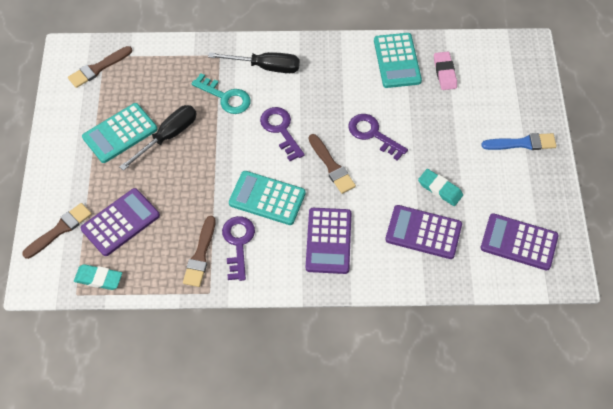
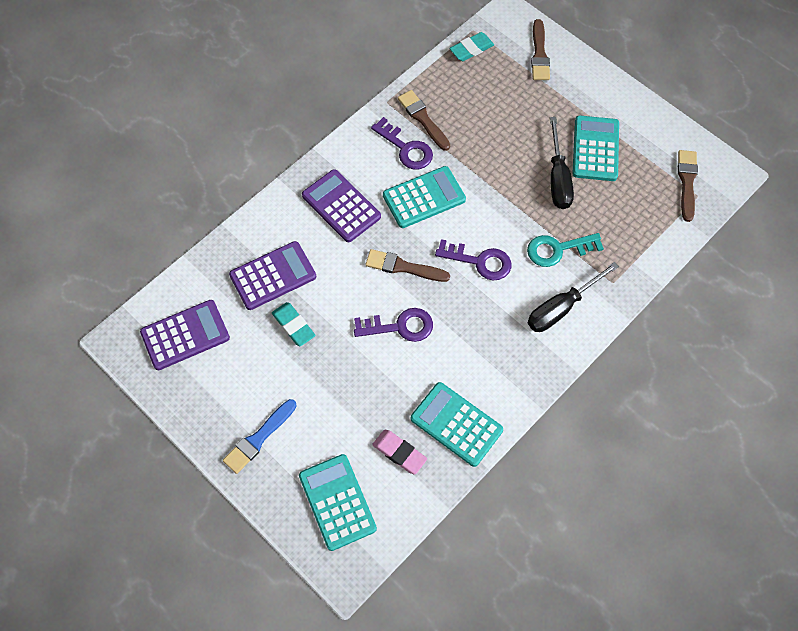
camera: 135 degrees right, 5 degrees up
(120, 222) = (506, 92): purple calculator -> none
(440, 189) = (293, 326): turquoise eraser -> turquoise eraser turned 60 degrees clockwise
(504, 77) = (337, 502): none -> turquoise calculator

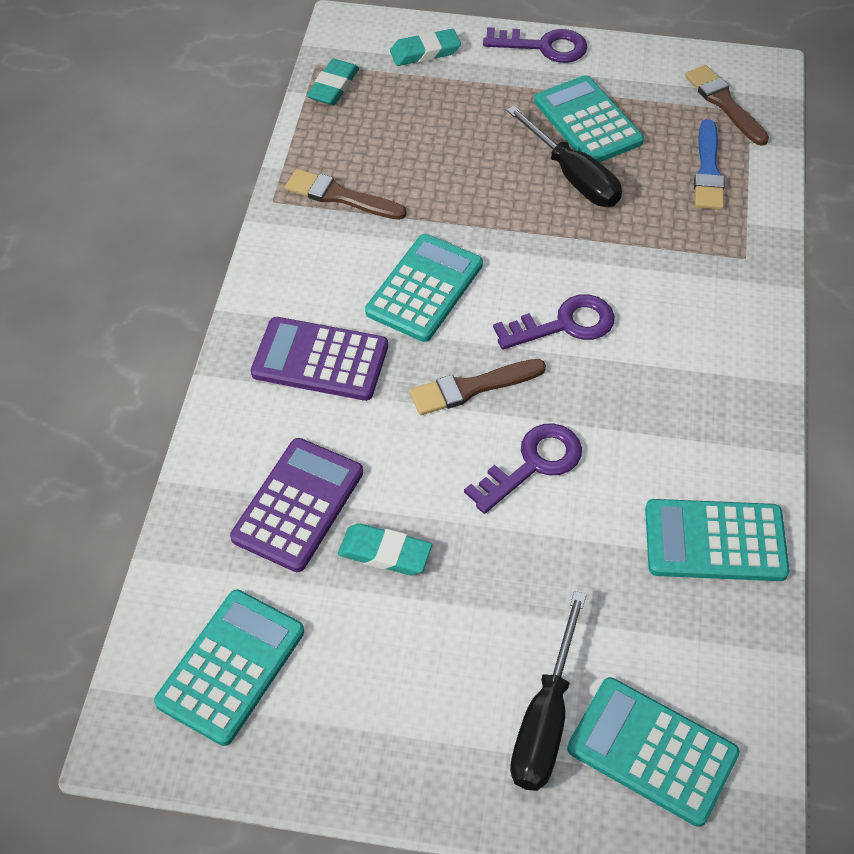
camera: 35 degrees left, 10 degrees down
(185, 335) = (231, 667): purple calculator -> turquoise calculator
(258, 438) = (465, 740): blue brush -> blue brush (708, 170)
(399, 453) = (676, 627): pink eraser -> none
(406, 148) = (349, 243): purple key -> purple key (544, 46)
(539, 54) = (425, 52): brown brush -> turquoise eraser
(557, 249) = (647, 257): turquoise key -> none
(561, 308) = (713, 320): black screwdriver -> black screwdriver (545, 719)

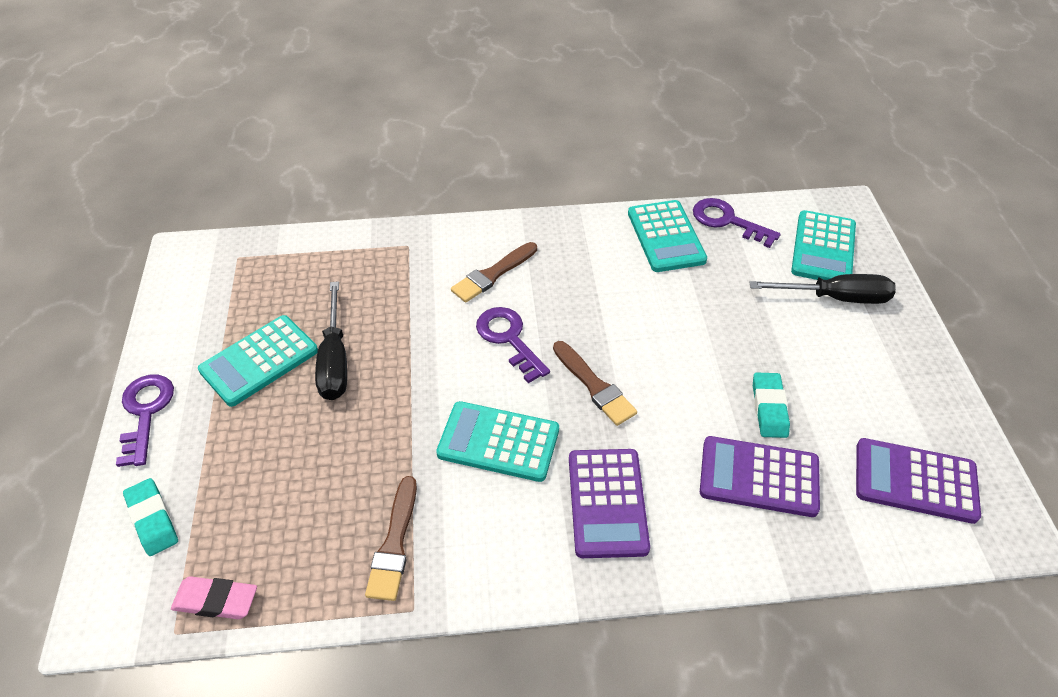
camera: 105 degrees left, 5 degrees down
(231, 667) = (915, 481): turquoise calculator -> purple calculator
(333, 86) = (216, 600): turquoise eraser -> pink eraser
(533, 464) = (649, 336): purple key -> purple key (727, 221)
(573, 176) = (335, 360): black screwdriver -> black screwdriver turned 135 degrees clockwise
(708, 170) = (314, 275): blue brush -> none
(724, 103) = (228, 273): brown brush -> brown brush (492, 274)

